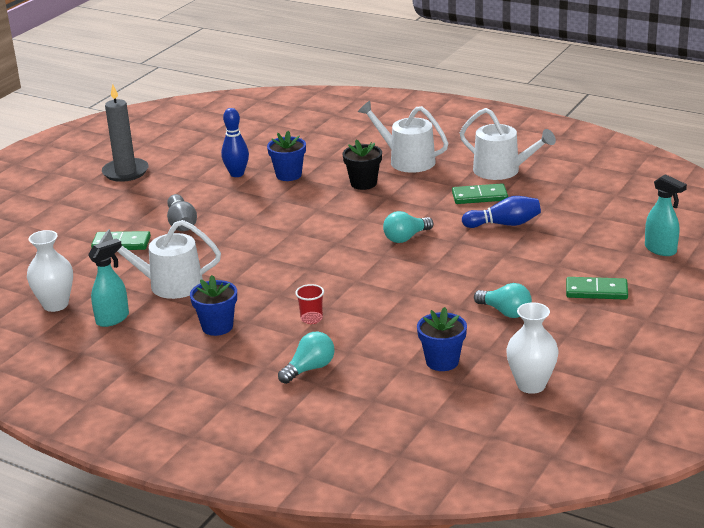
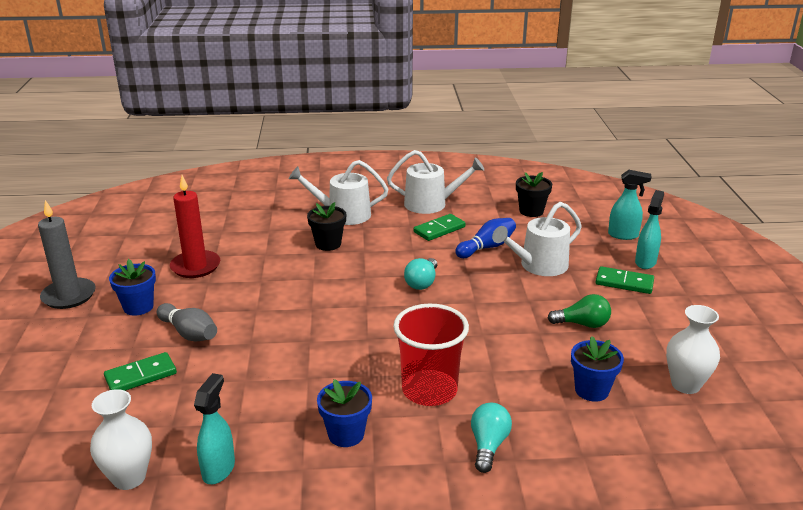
camera: 35 degrees left, 0 degrees up
(169, 284) = (243, 405): white watering can -> white watering can (539, 265)
(237, 174) = (195, 266): blue bowling pin -> red candle
(288, 175) = (249, 254): blue flower pot -> blue flower pot (138, 307)
(311, 319) = (429, 390): red cup -> red cup, size x2.32
(505, 312) = (582, 324): turquoise light bulb -> green light bulb
(595, 202) = (531, 211): none -> black flower pot
(596, 291) = (624, 283): green domino -> green domino turned 45 degrees clockwise
(647, 280) = (645, 262): none -> turquoise spray bottle

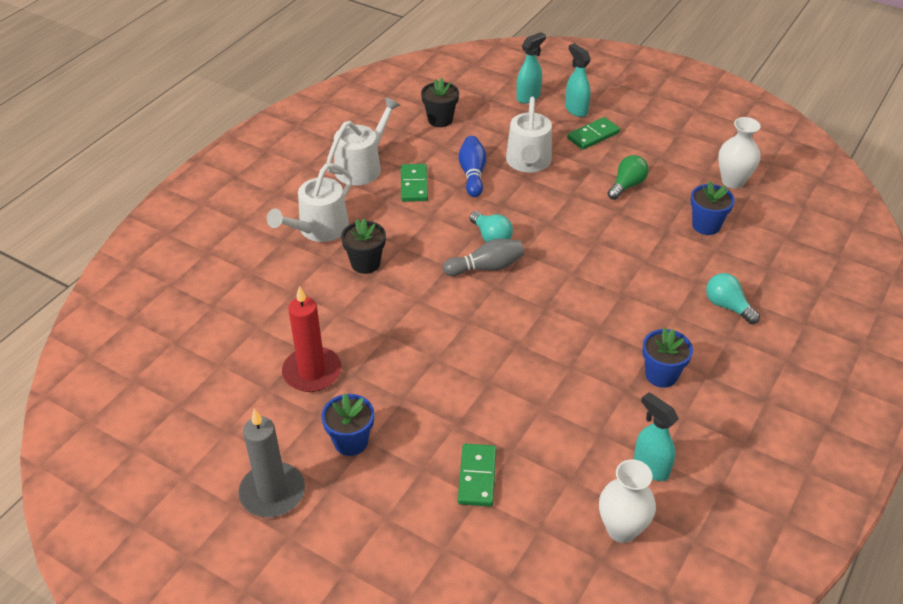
camera: 55 degrees left, 15 degrees up
(189, 333) = (434, 419): grey bowling pin -> grey bowling pin (486, 267)
(429, 390) = (643, 305): red cup -> none

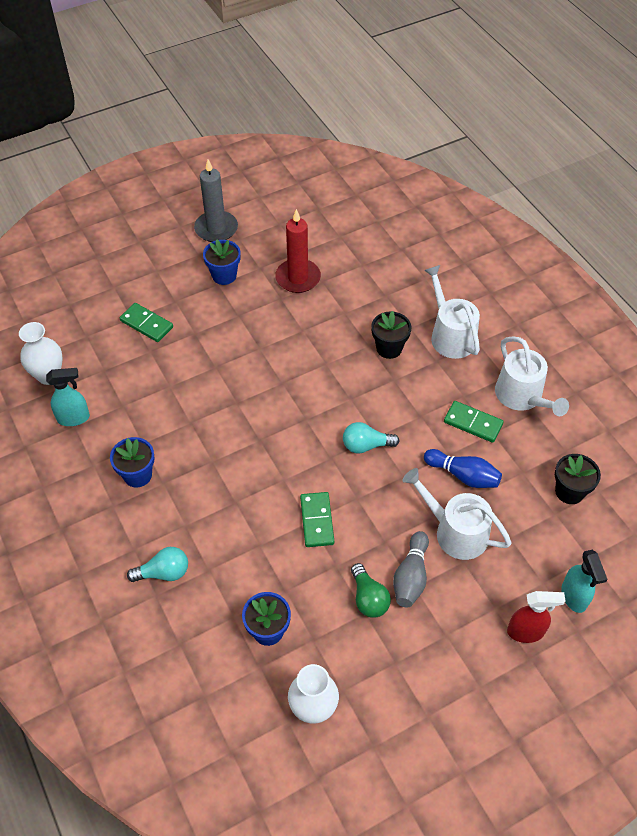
camera: 120 degrees right, 10 degrees up
(486, 267) = (331, 423): grey bowling pin -> grey bowling pin (411, 577)
(576, 109) = (526, 632): turquoise spray bottle -> red spray bottle
(593, 136) = (468, 619): green domino -> green domino (316, 521)

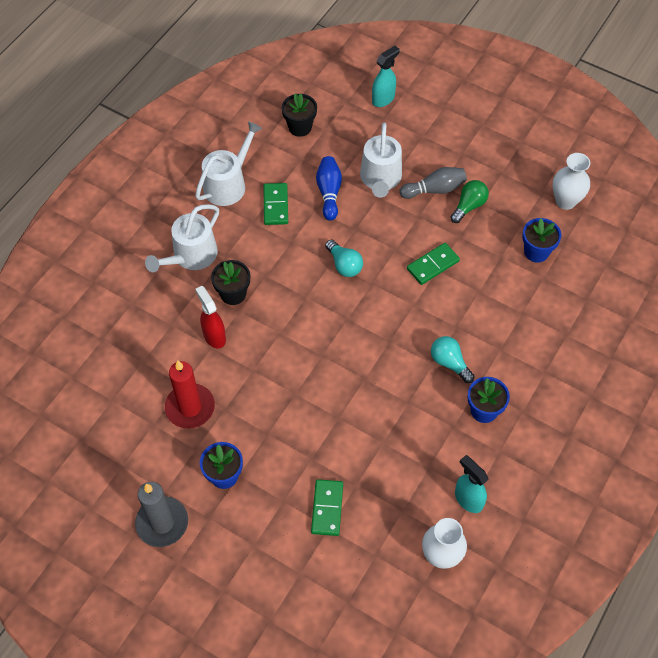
camera: 120 degrees left, 5 degrees up
(163, 572) = (546, 340): turquoise light bulb -> turquoise light bulb (449, 363)
(526, 632) = (427, 115): red spray bottle -> red spray bottle (214, 336)

